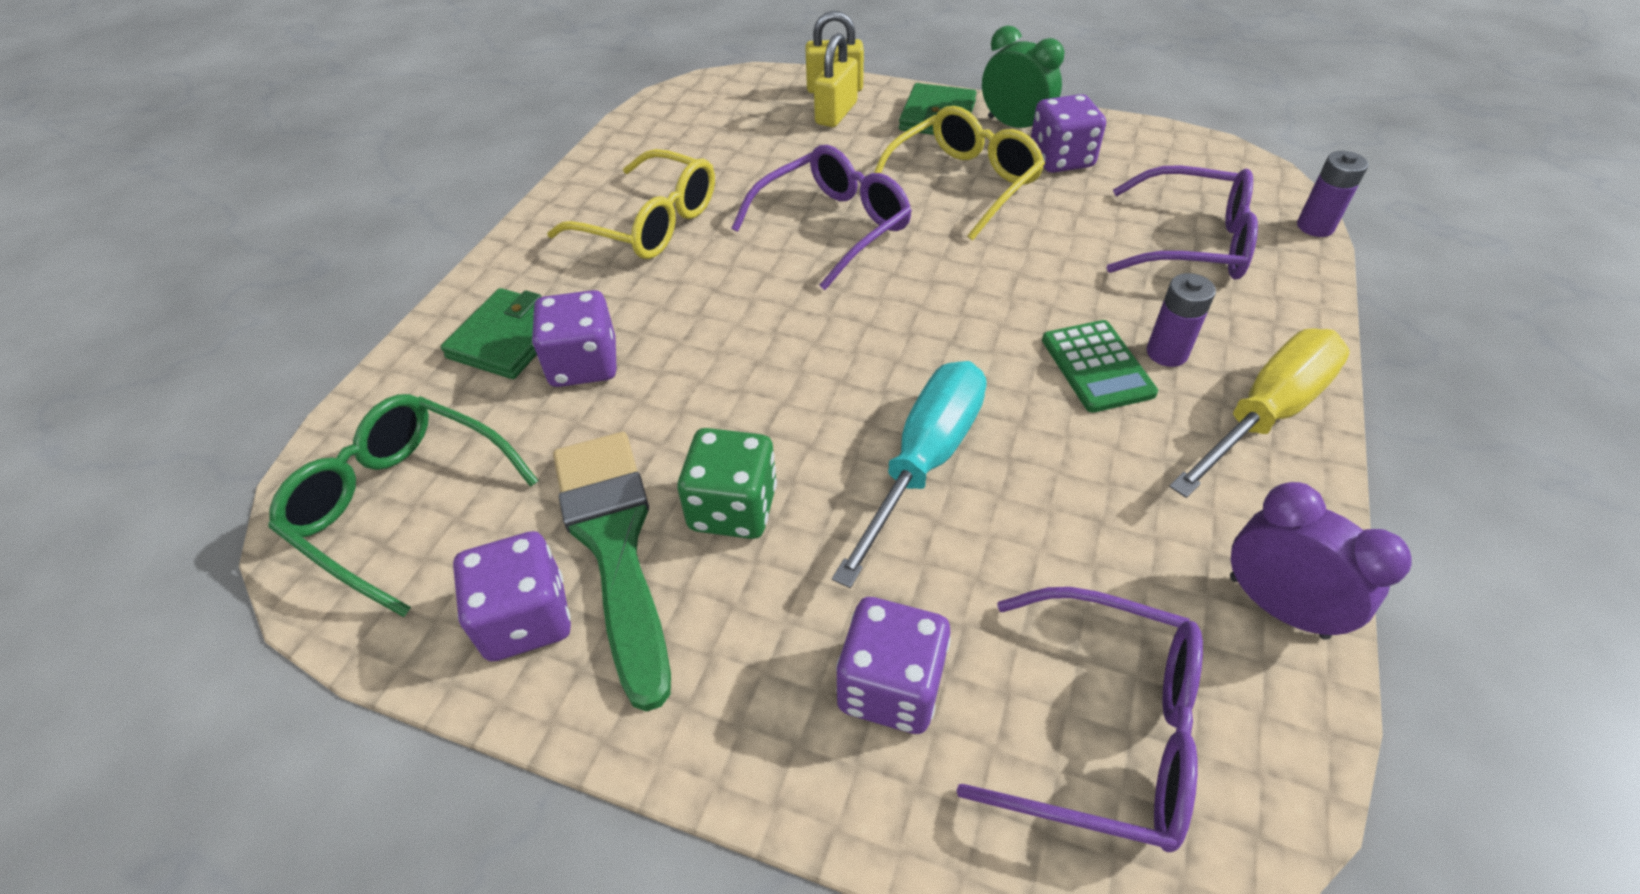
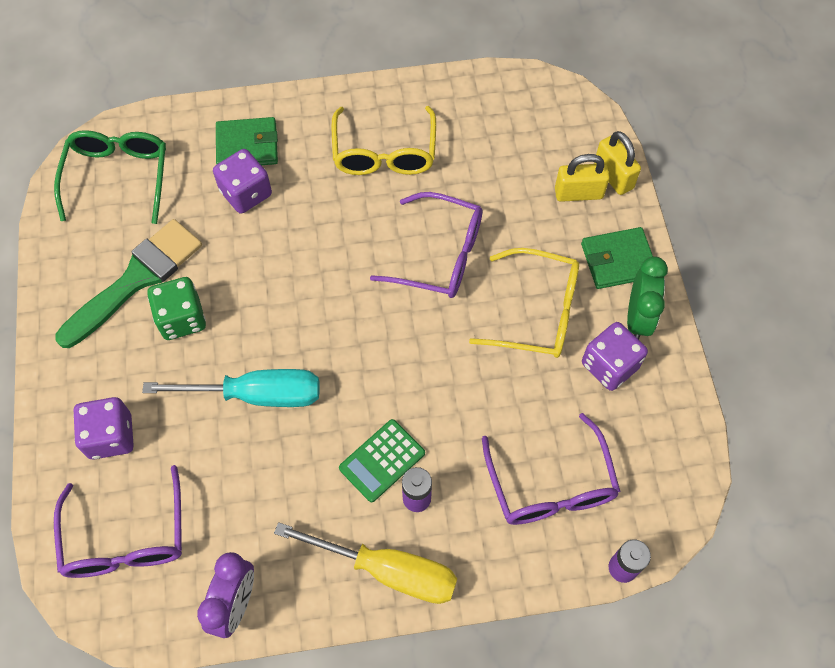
camera: 60 degrees right, 15 degrees up
(526, 618) = (81, 268): purple dice -> none

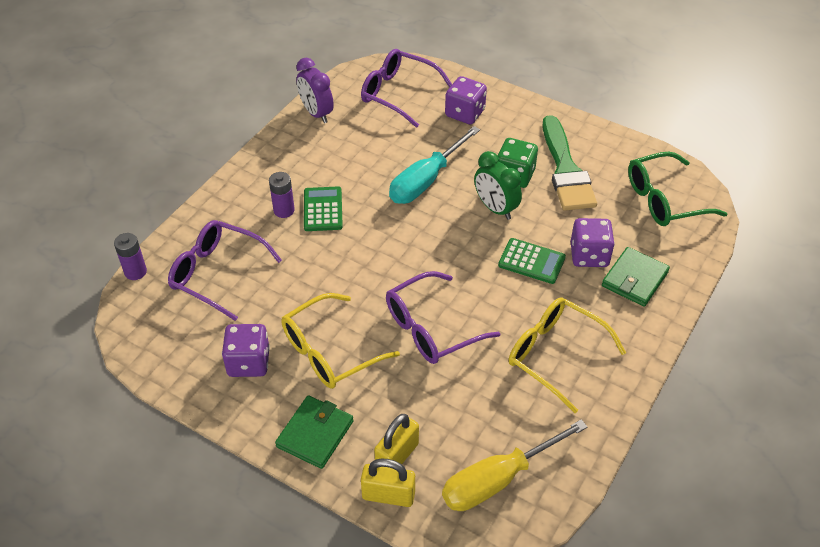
camera: 130 degrees right, 15 degrees down
(118, 176) = (664, 200): green glasses -> green glasses turned 120 degrees clockwise
(292, 231) = (531, 261): none -> green calculator
(388, 570) = (261, 175): yellow screwdriver -> yellow screwdriver (497, 480)
(638, 318) = (260, 408): green clock -> green clock (495, 208)

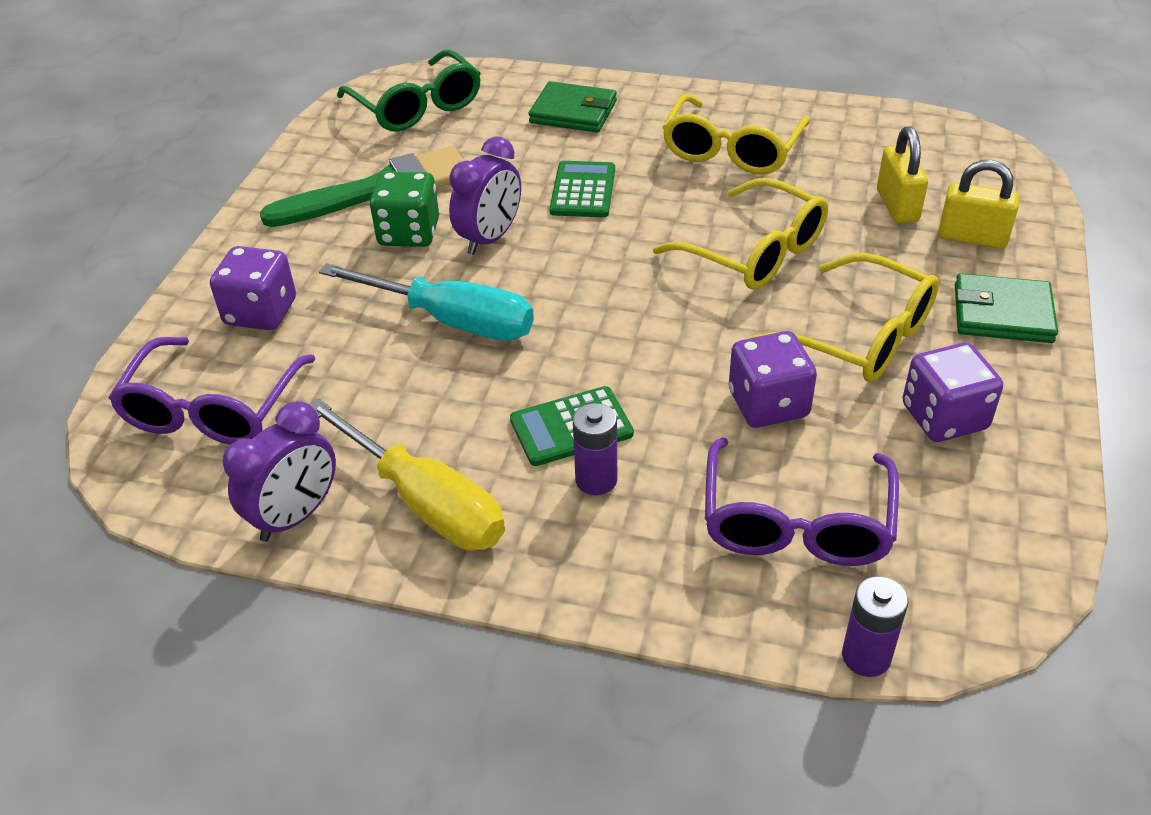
camera: 105 degrees left, 5 degrees down
(388, 495) = (1029, 232): yellow padlock -> yellow padlock (897, 206)
(431, 328) = (755, 252): purple glasses -> yellow glasses
(495, 208) = (490, 239): green clock -> purple clock
(497, 480) = (937, 161): yellow screwdriver -> yellow screwdriver (425, 502)
(589, 255) = (548, 148): purple dice -> purple dice (768, 404)

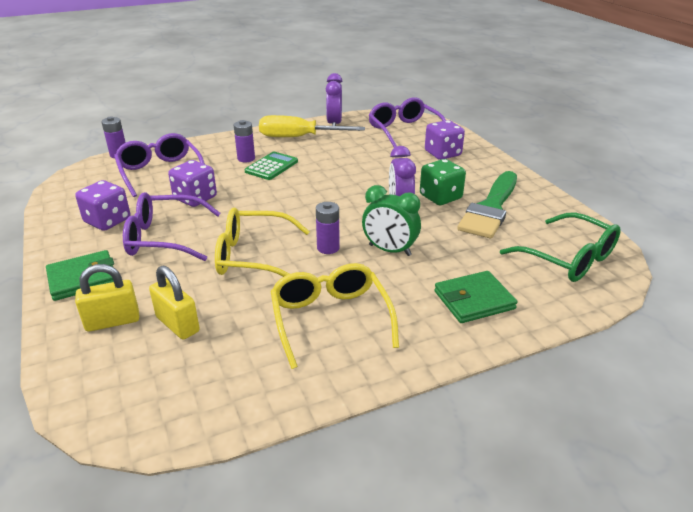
camera: 140 degrees right, 10 degrees down
(417, 107) = (569, 258): green glasses -> green glasses turned 150 degrees counterclockwise
(452, 321) = (364, 177): turquoise screwdriver -> none
(583, 190) = (389, 250): green calculator -> green clock
(650, 224) = (328, 248): none -> purple battery
(862, 337) = (164, 238): yellow glasses -> purple glasses

